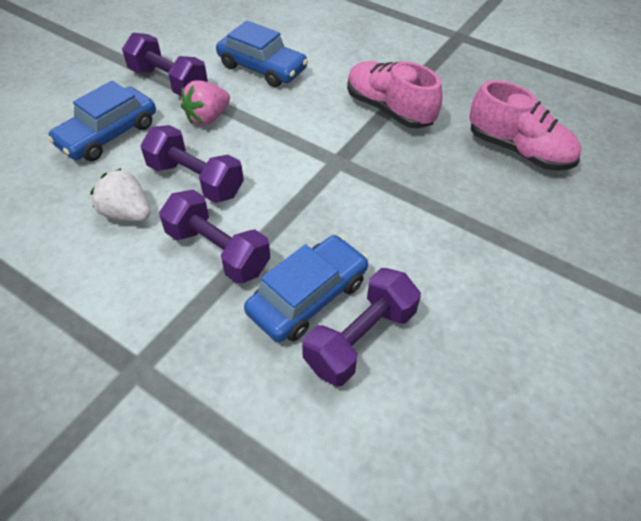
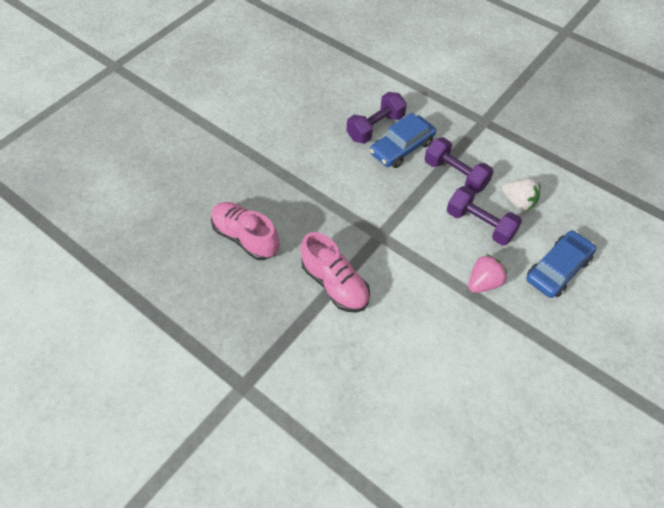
camera: 175 degrees left, 5 degrees up
(168, 82) = (528, 328): purple dumbbell -> none
(262, 68) = (445, 344): blue car -> none

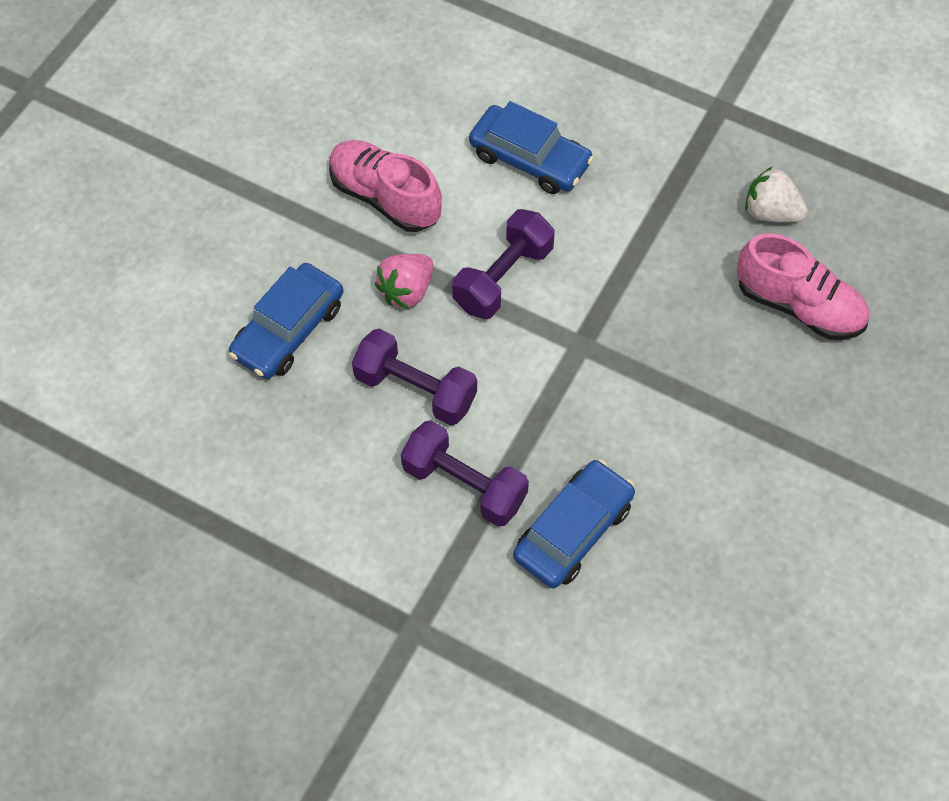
camera: 170 degrees right, 5 degrees up
(335, 284) = (635, 254): pink shoe -> pink shoe (385, 197)
(375, 127) = (634, 574): purple dumbbell -> purple dumbbell (503, 278)
(392, 364) = (530, 159): none -> blue car
(518, 202) = (348, 445): white strawberry -> white strawberry (770, 212)

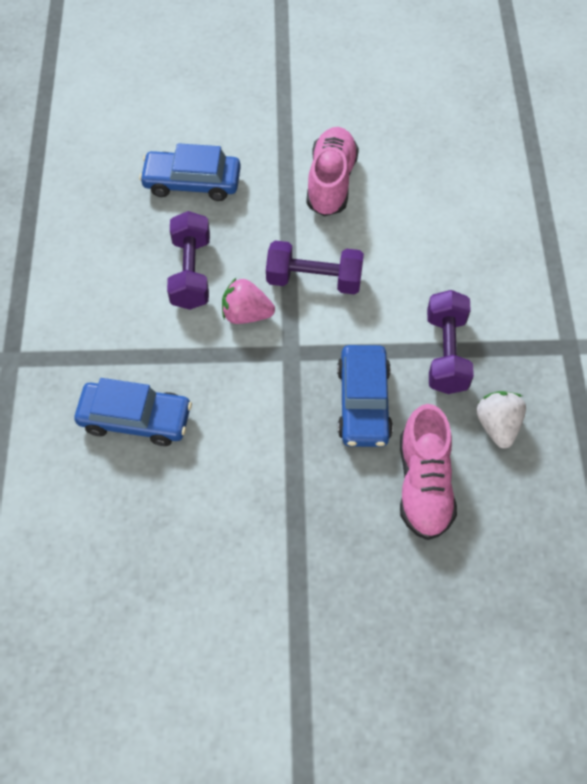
camera: 60 degrees right, 0 degrees up
(406, 291) = (265, 230): pink strawberry -> pink strawberry (246, 314)
(464, 485) = (134, 336): purple dumbbell -> purple dumbbell (446, 353)
(530, 159) = (426, 248): blue car -> blue car (363, 402)

